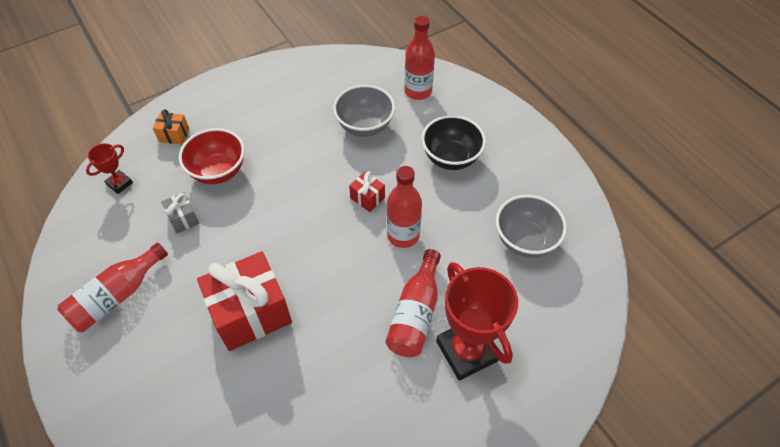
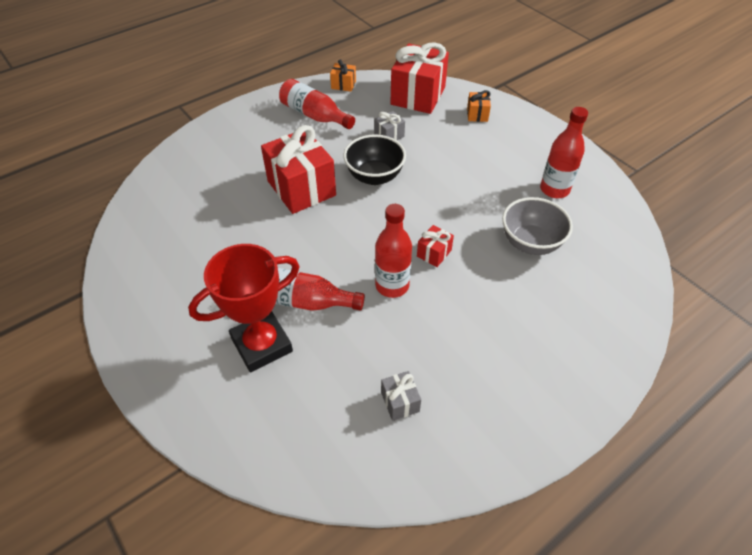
camera: 85 degrees right, 5 degrees down
(64, 260) = (343, 85): none -> orange gift
(119, 183) = (418, 96): red trophy -> red gift
(218, 171) = (443, 147): red bowl -> none
(418, 91) = (603, 287): red bottle -> red bottle (554, 189)
(451, 158) = (507, 324): black bowl -> black bowl (374, 176)
(525, 240) = (400, 402): grey bowl -> grey gift

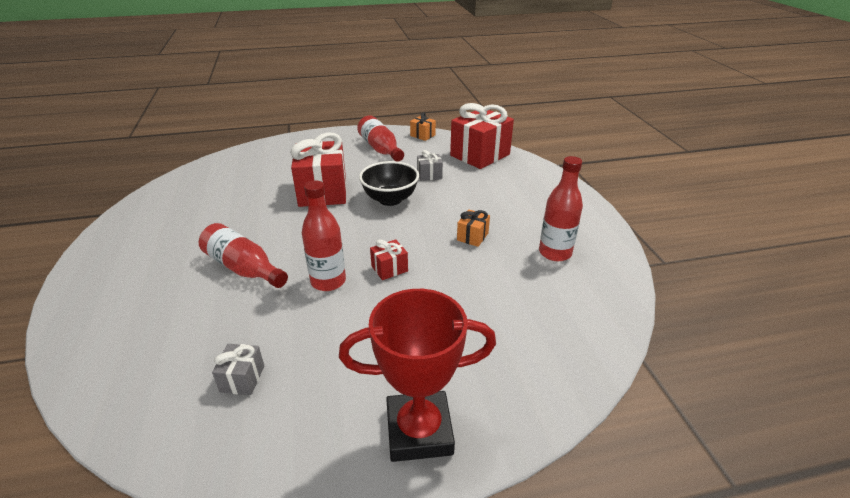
camera: 25 degrees right, 15 degrees down
(262, 344) = (179, 289): red trophy -> red trophy (419, 431)
(477, 114) = (524, 179): orange gift -> orange gift (472, 236)
(530, 243) = (492, 289): grey bowl -> none

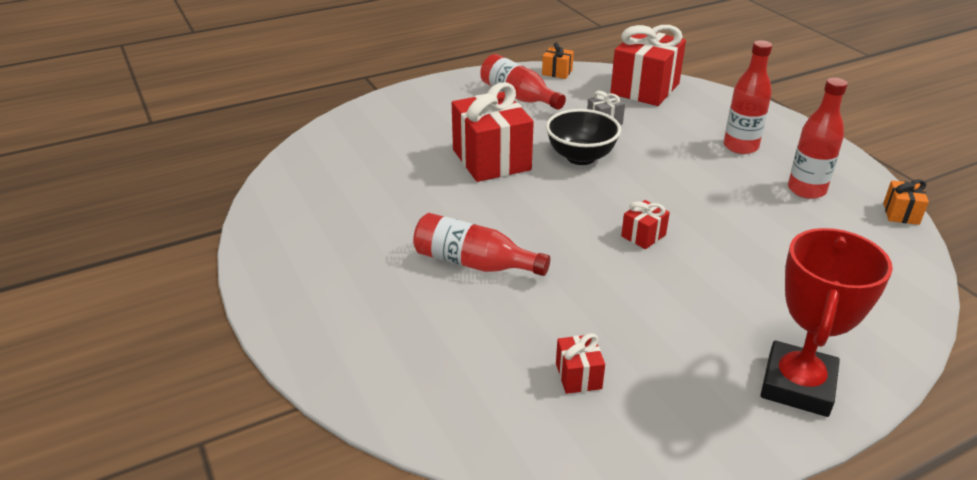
camera: 15 degrees left, 0 degrees up
(242, 379) = (578, 376): grey gift -> red gift
(328, 281) = (586, 261): red bottle -> red bottle (740, 146)
(419, 431) = (797, 385): red trophy -> red trophy turned 45 degrees counterclockwise
(472, 236) = (707, 186): orange gift -> orange gift (901, 213)

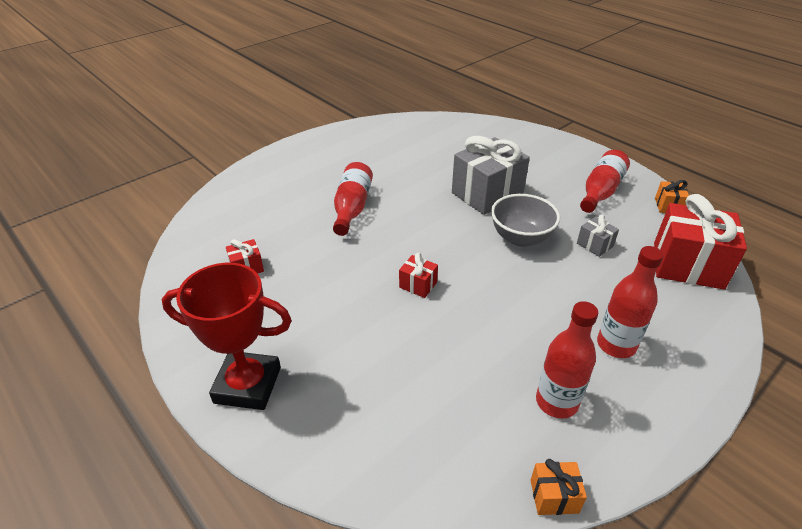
camera: 75 degrees right, 5 degrees up
(491, 160) = (487, 194): red gift -> grey gift
(581, 157) = (520, 238): black bowl -> grey bowl

